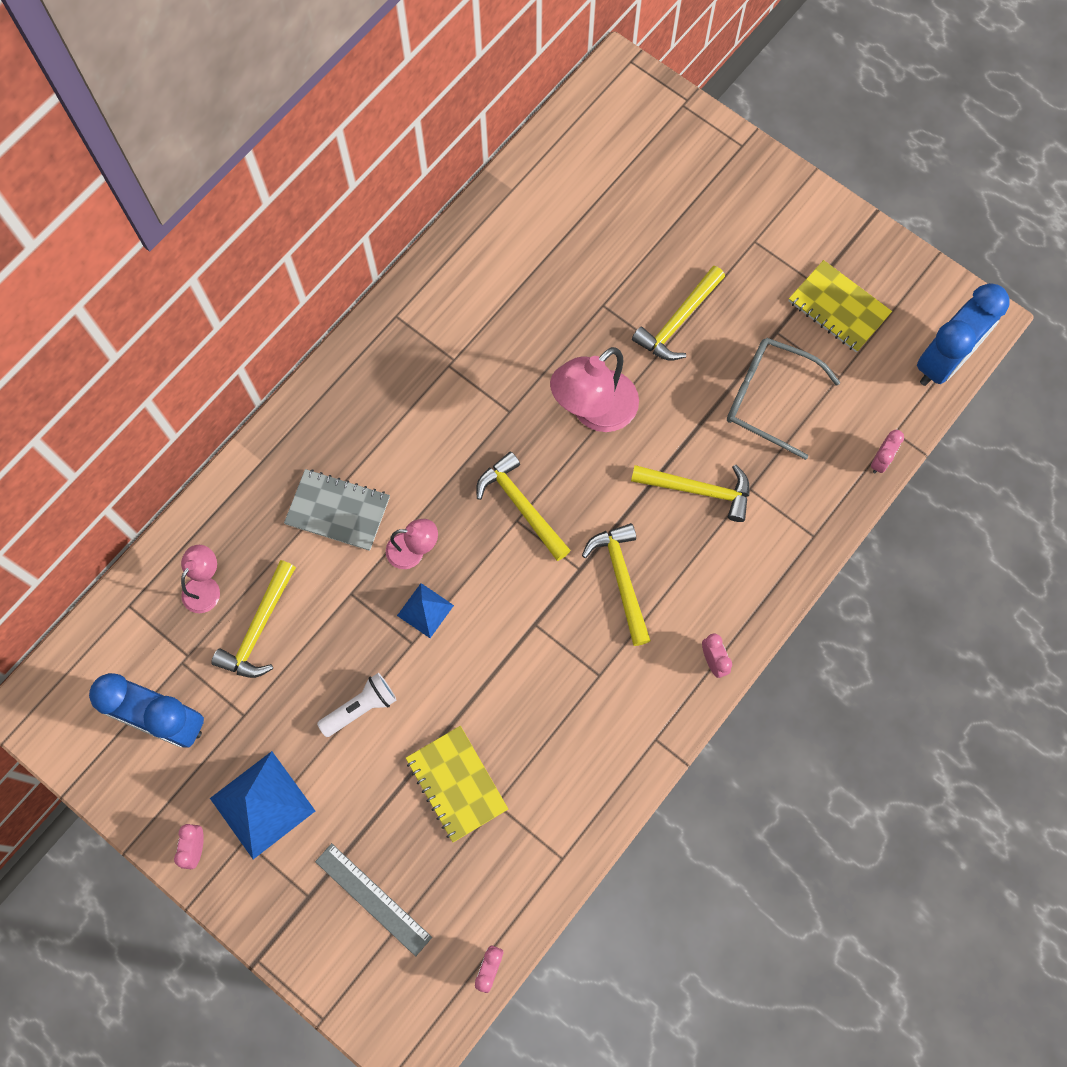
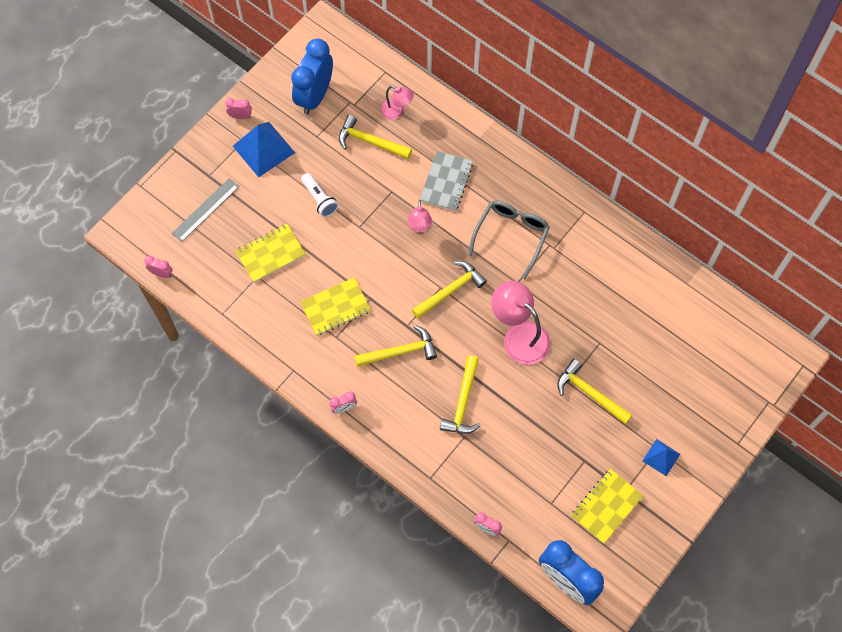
camera: 90 degrees right, 5 degrees down
(425, 610) = (380, 234): blue pyramid -> blue pyramid (661, 457)
(550, 677) = (335, 307): none -> yellow notebook
(768, 398) = (532, 452): grey glasses -> grey glasses (511, 235)

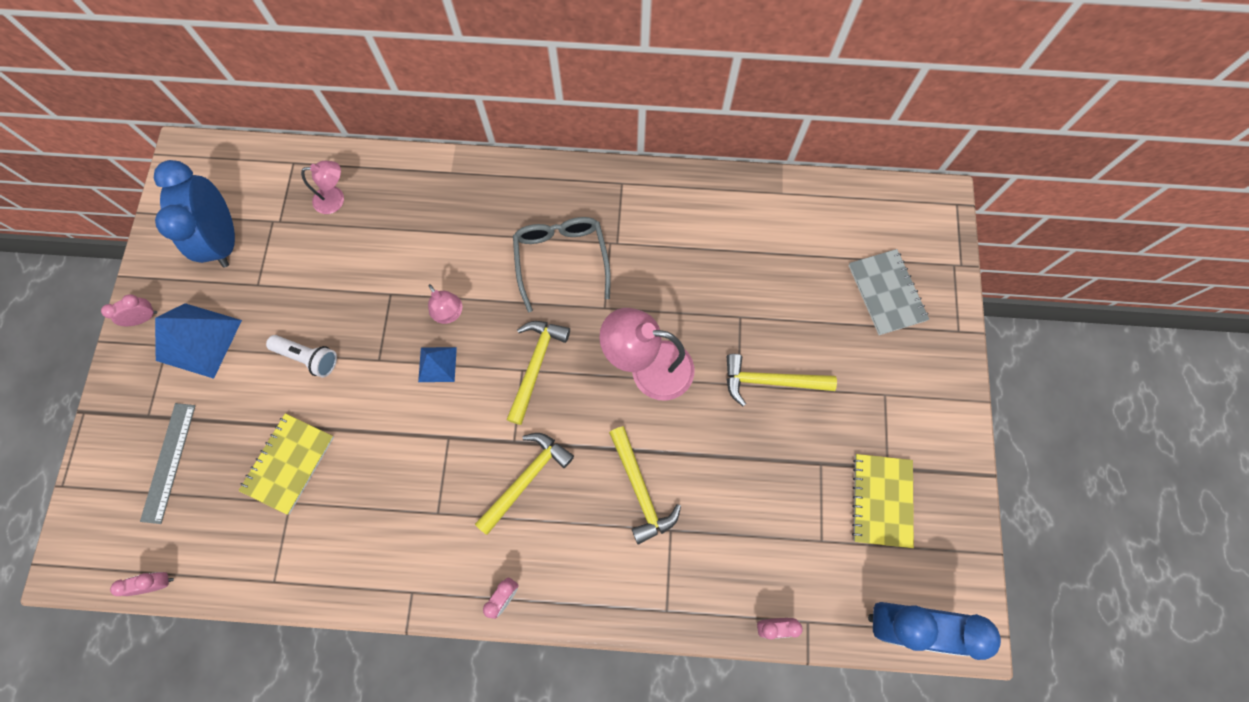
camera: 35 degrees left, 5 degrees up
(335, 307) = (413, 477): yellow notebook -> none
(370, 141) = (326, 252): yellow hammer -> none
(446, 182) = (447, 244): grey notebook -> grey notebook (886, 293)
(661, 457) = (895, 401): blue pyramid -> blue pyramid (437, 364)

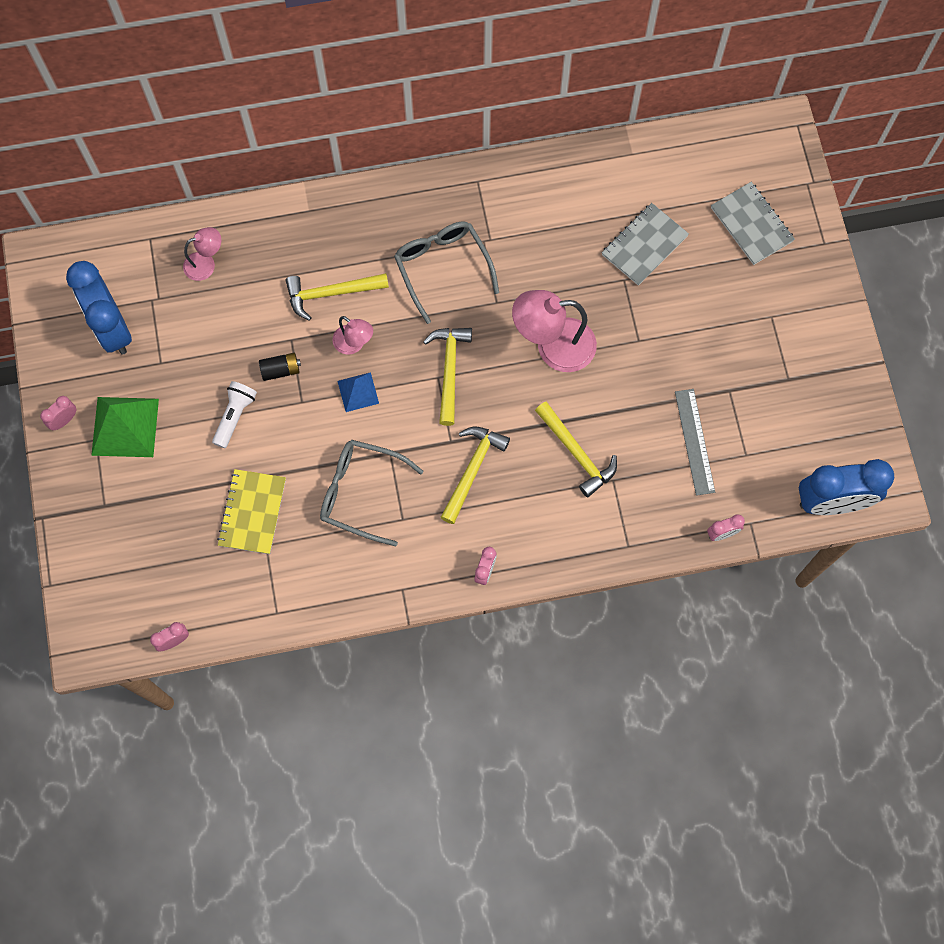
camera: 15 degrees left, 0 degrees up
(169, 462) = (141, 539): grey ruler -> grey ruler (694, 441)
(199, 340) = (125, 427): blue pyramid -> green pyramid
(308, 357) = (235, 416): white flashlight -> white flashlight turned 75 degrees counterclockwise
(369, 322) = (280, 370): none -> black battery
(404, 472) = (360, 492): none -> grey glasses
(770, 287) = (644, 245): none -> grey notebook
(770, 381) = (666, 330): yellow hammer -> yellow hammer (331, 293)
(881, 500) = (789, 408): yellow notebook -> none

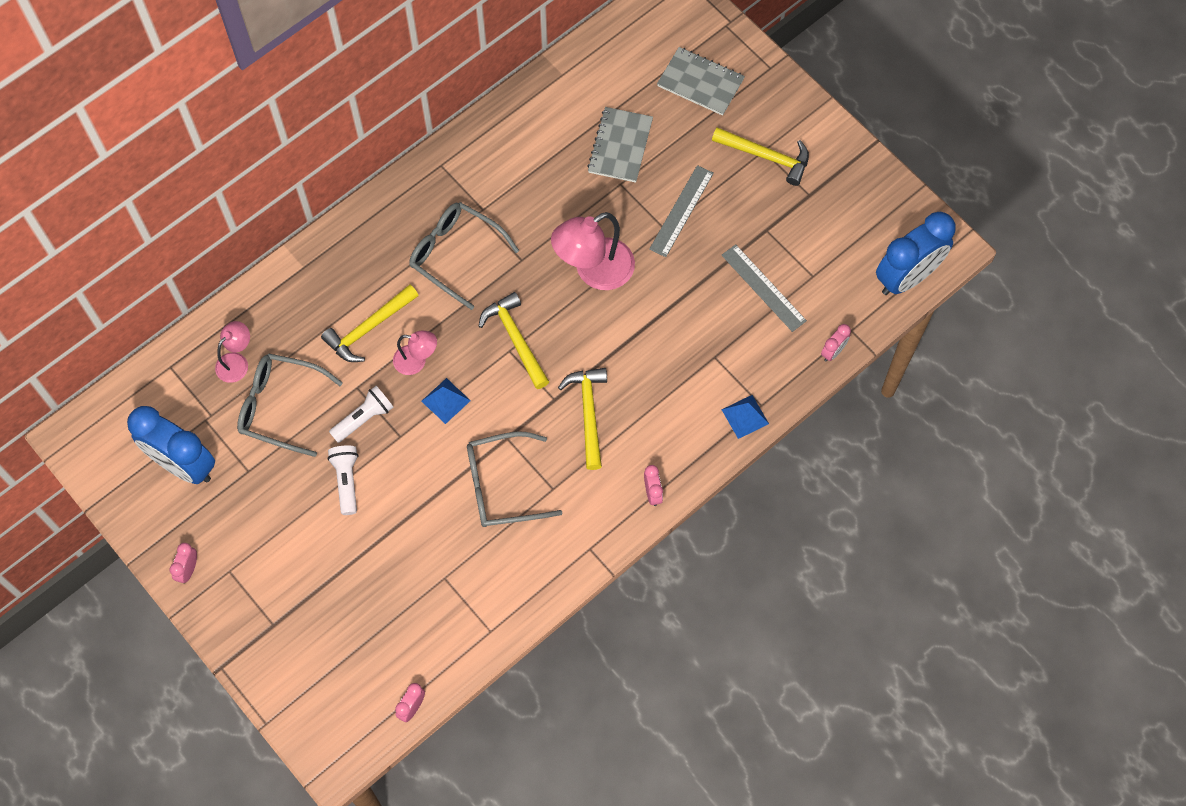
camera: 30 degrees left, 5 degrees down
(125, 427) = (250, 545): green pyramid -> none
(218, 321) = (279, 406): none -> grey glasses
(252, 512) = (414, 556): yellow notebook -> none
(280, 370) = (364, 418): black battery -> white flashlight
(576, 453) = (670, 351): yellow hammer -> yellow hammer (766, 157)
(607, 548) = (745, 416): none -> blue pyramid
(663, 333) = (681, 211): none -> grey ruler

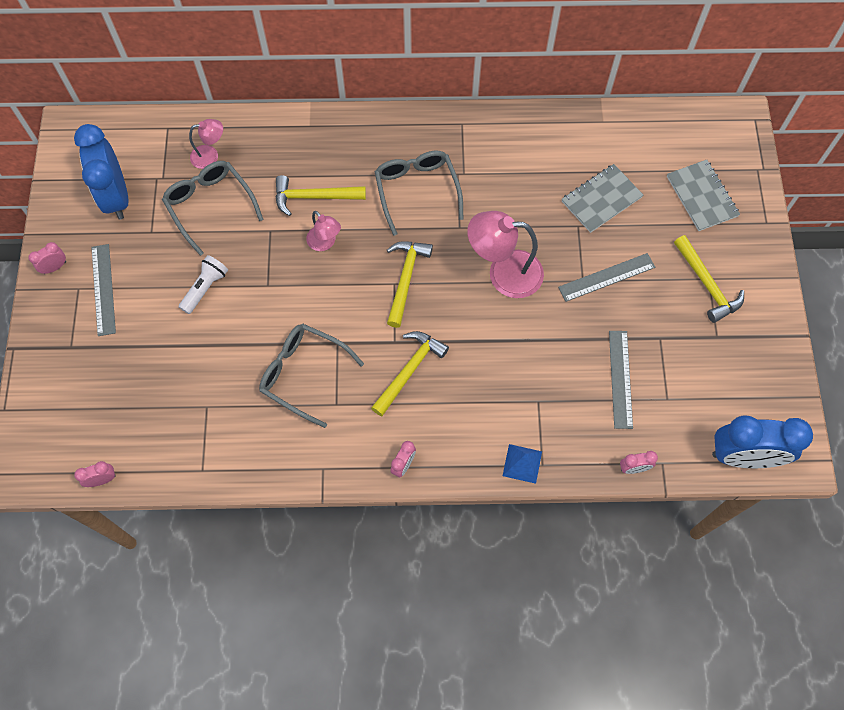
camera: 40 degrees right, 0 degrees up
(254, 553) = (103, 289): none -> grey ruler
(364, 418) = (255, 255): white flashlight -> none
(446, 400) = (319, 285): blue pyramid -> none

